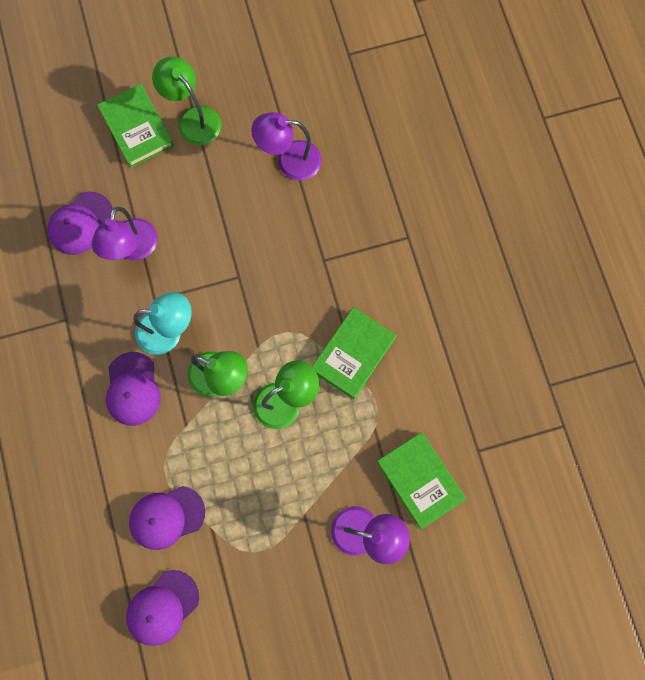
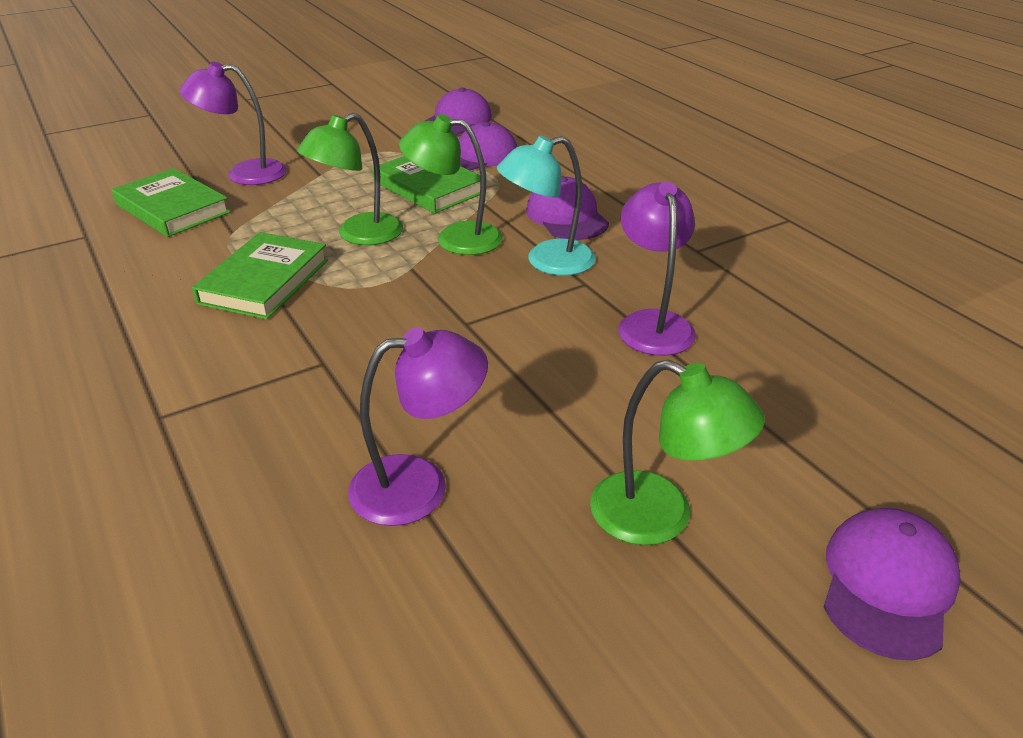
camera: 165 degrees right, 40 degrees down
(80, 223) = (758, 335): purple cap -> purple cap (887, 585)
(137, 128) = (766, 477): green book -> green book (428, 187)

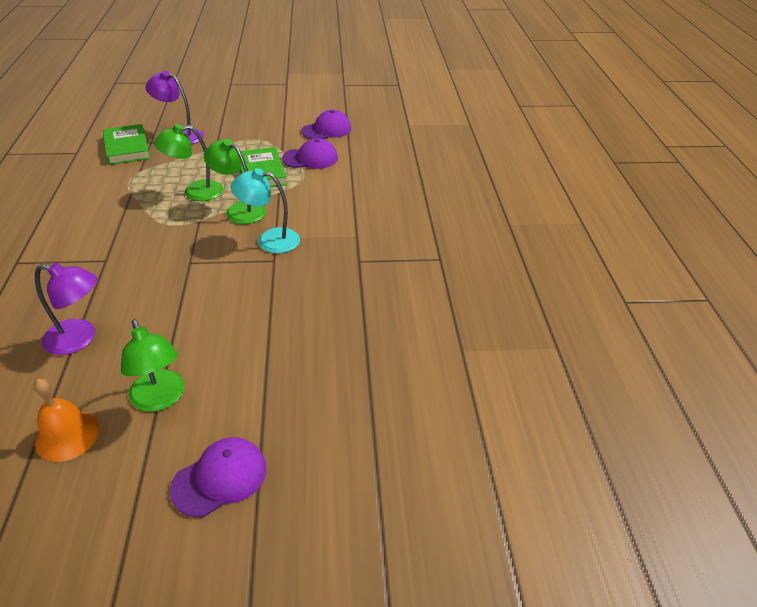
camera: 25 degrees right, 5 degrees up
(264, 281) = (125, 205): green book -> none
(566, 216) = (313, 215): purple cap -> none
(581, 636) = (67, 435): none -> orange bell
(652, 323) = (279, 297): purple lamp -> none

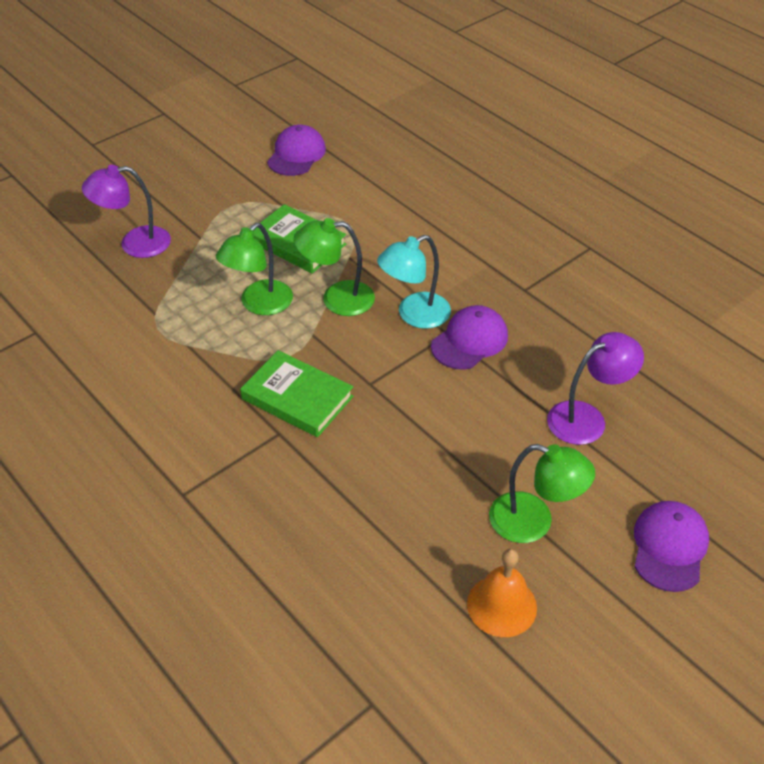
camera: 35 degrees left, 5 degrees up
(79, 339) = (378, 522): purple lamp -> purple lamp (587, 418)
(127, 148) = (92, 293): green book -> green book (297, 398)
(310, 158) = (327, 200): purple cap -> purple cap (469, 341)

